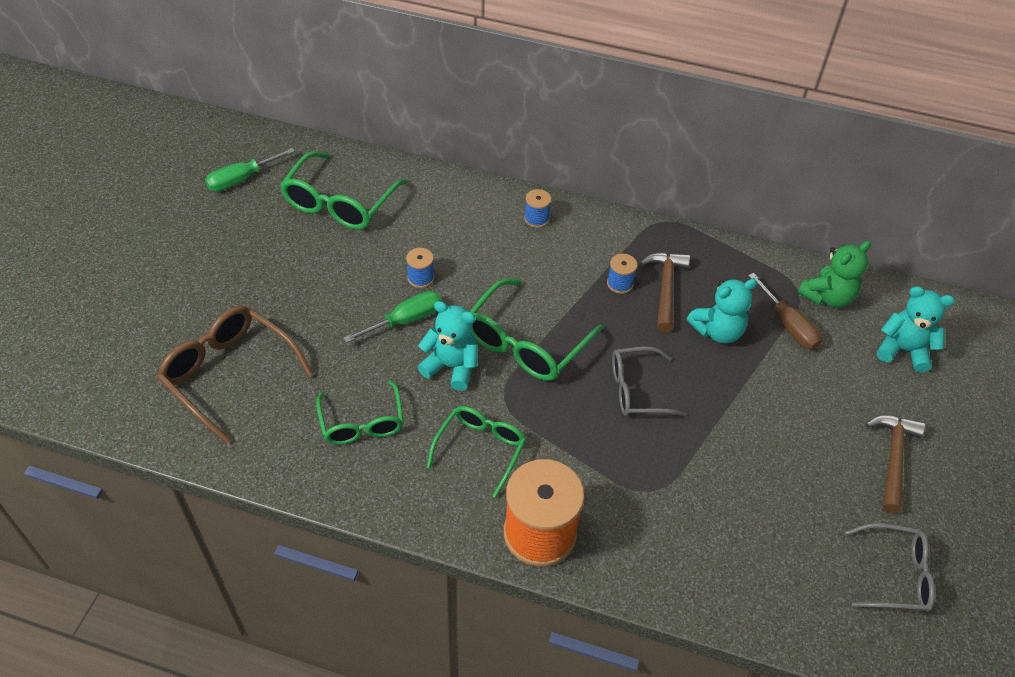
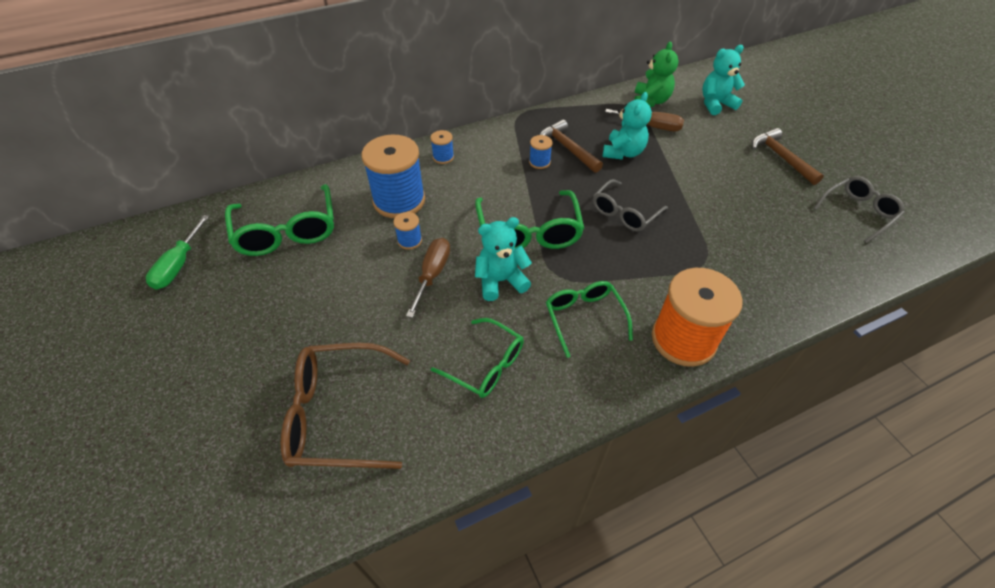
camera: 40 degrees left, 0 degrees up
(405, 320) = (432, 274): green screwdriver -> brown screwdriver
(452, 235) = (399, 200): none -> blue spool

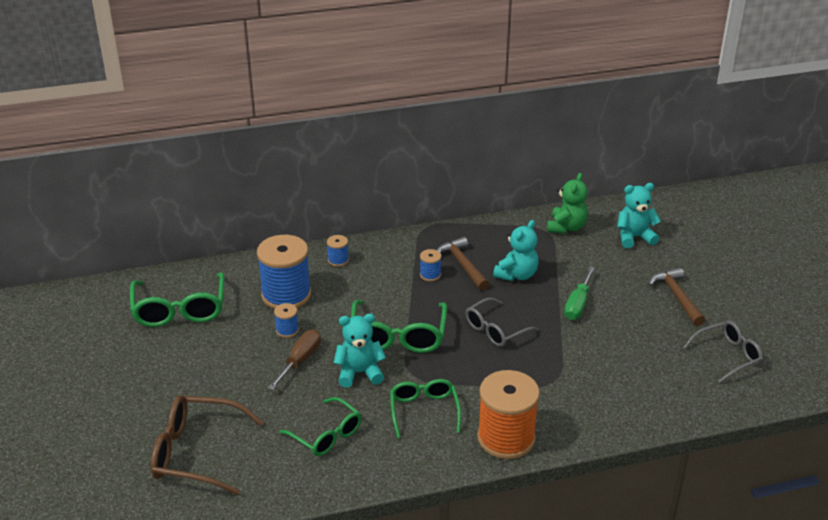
camera: 10 degrees right, 15 degrees down
(179, 265) = (83, 326): green screwdriver -> green screwdriver (578, 304)
(652, 126) = (557, 253): brown screwdriver -> none

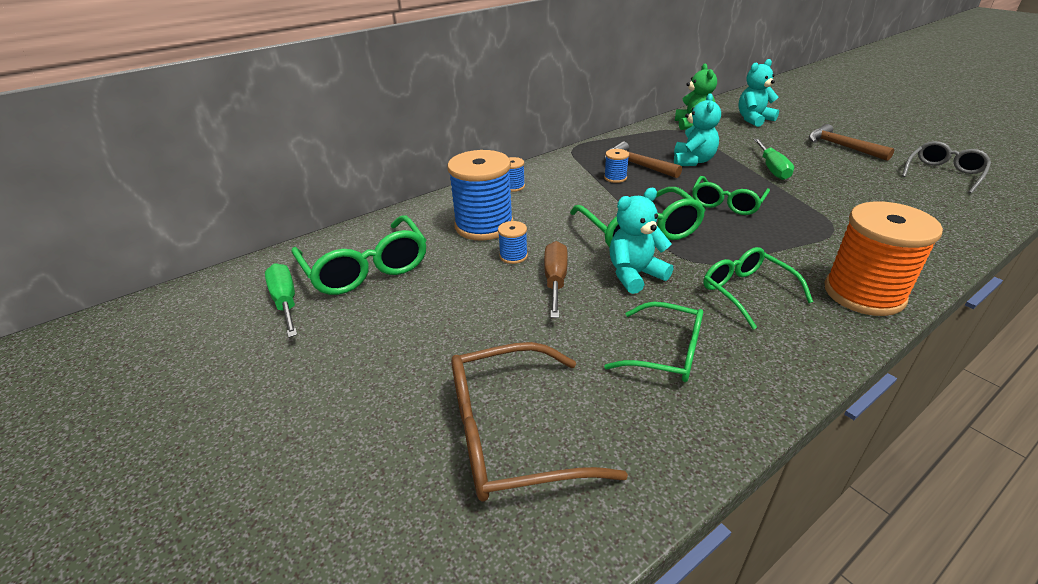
camera: 20 degrees left, 0 degrees up
(115, 322) = (286, 302): none -> green screwdriver
(495, 330) = (726, 203): grey glasses -> green glasses

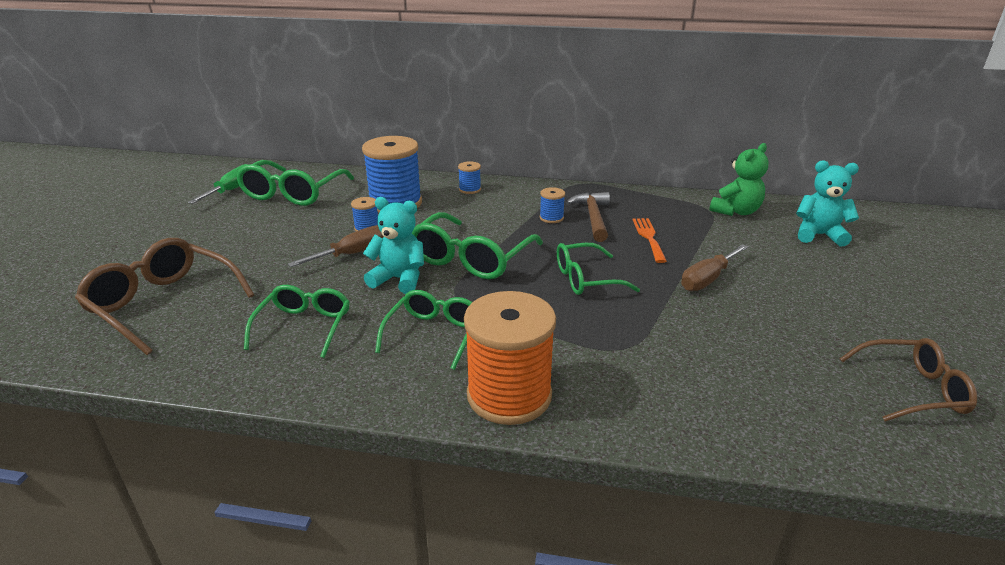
camera: 45 degrees right, 5 degrees down
(666, 353) = (304, 326): green glasses -> green glasses turned 150 degrees counterclockwise
(693, 161) = (648, 237): turquoise teddy bear -> orange fork
(772, 169) = (707, 279): green screwdriver -> brown screwdriver
(842, 146) = (853, 302): brown hammer -> none
(943, 174) = (912, 389): grey glasses -> brown glasses

